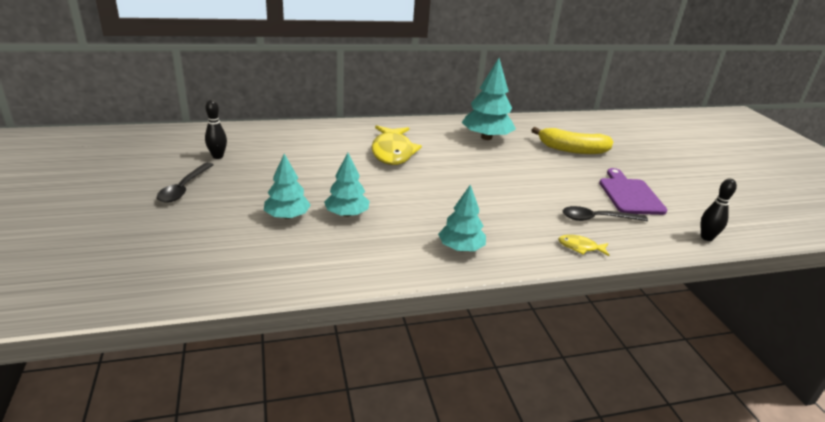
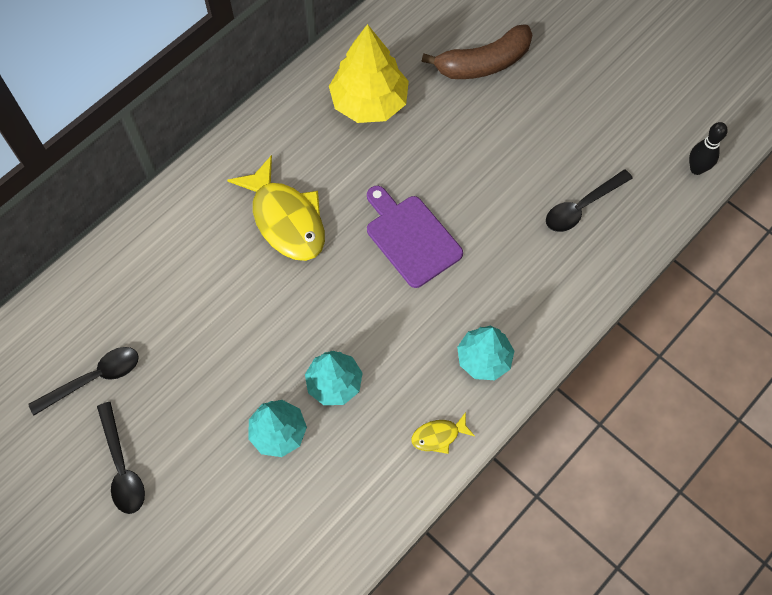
camera: 30 degrees left, 35 degrees up
(218, 156) = (94, 379): black bowling pin -> black spoon
(486, 137) = (369, 102): turquoise tree -> yellow tree
(572, 150) = (483, 63): yellow banana -> brown banana
(580, 247) = (591, 274): yellow fish -> yellow fish (438, 436)
(629, 194) = (591, 131): purple cutting board -> purple cutting board (410, 237)

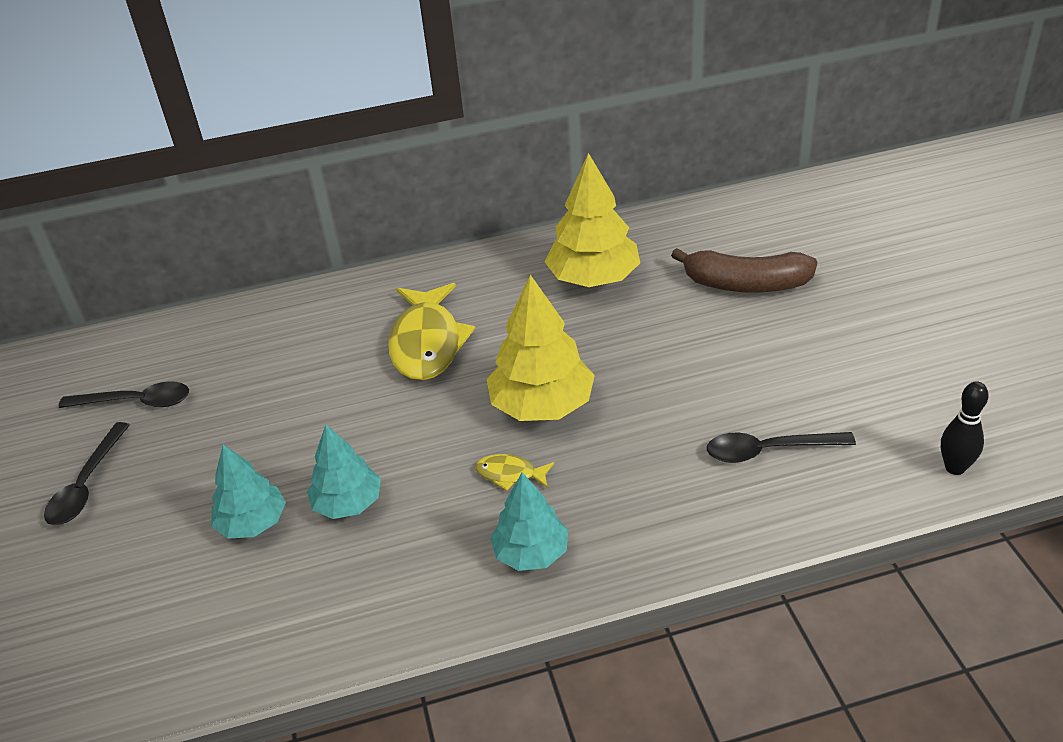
camera: 35 degrees right, 25 degrees down
(410, 237) = (542, 405): purple cutting board -> yellow tree
(438, 436) = (415, 607): yellow fish -> yellow fish (510, 474)

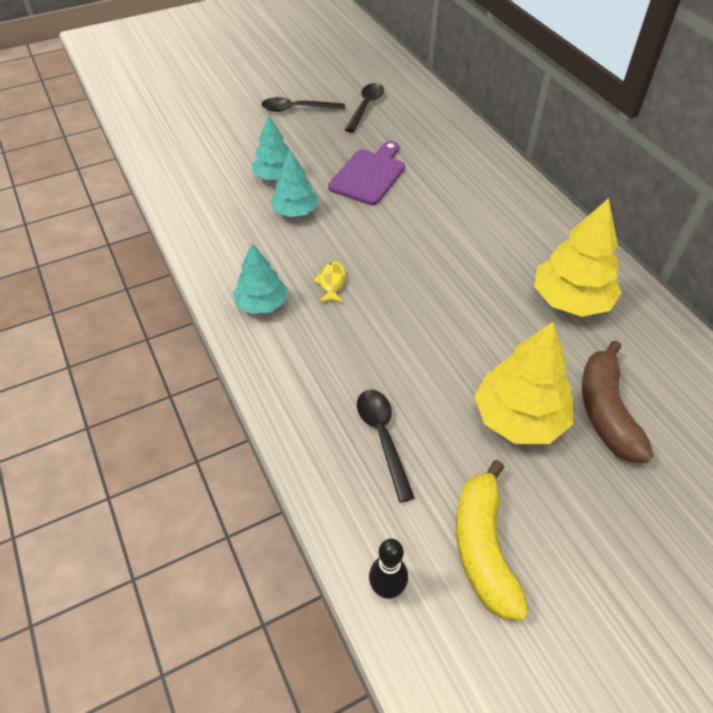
camera: 75 degrees right, 10 degrees up
(136, 402) = (366, 107): black spoon -> black spoon turned 150 degrees counterclockwise
(302, 415) = (369, 175): none -> purple cutting board
(427, 343) = (456, 217): yellow fish -> none
(542, 405) = (405, 289): yellow tree -> yellow tree (519, 417)
(903, 392) = (483, 547): none -> yellow banana

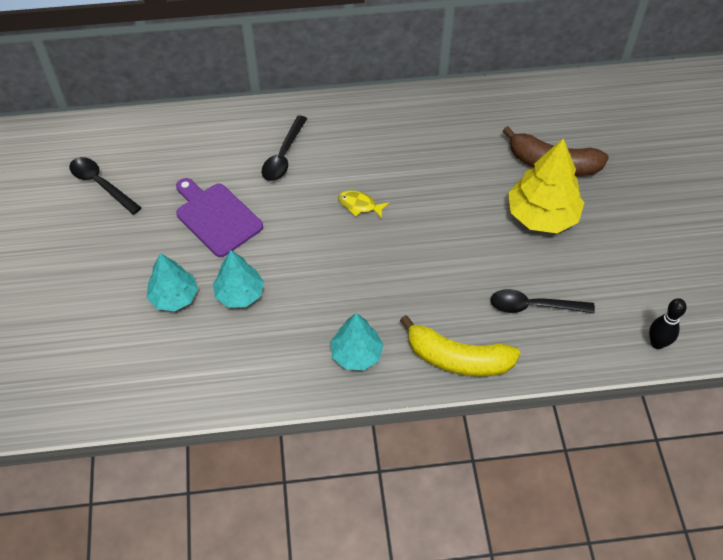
camera: 70 degrees left, 5 degrees up
(297, 109) = (64, 246): black spoon -> black spoon (283, 156)
(331, 282) = (353, 291): yellow fish -> yellow fish (359, 205)
(483, 547) = (640, 277): yellow banana -> yellow banana (457, 358)
(571, 300) = (442, 137): yellow tree -> none

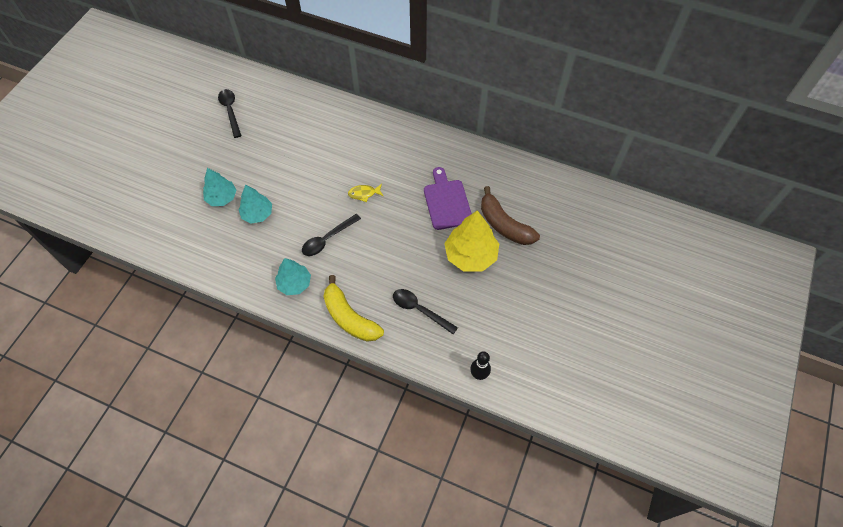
camera: 30 degrees right, 5 degrees up
(216, 217) = (278, 161): purple cutting board -> purple cutting board (446, 202)
(283, 156) = (343, 141): black spoon -> black spoon (327, 239)
(359, 205) = (364, 194): yellow fish -> yellow fish turned 60 degrees counterclockwise

